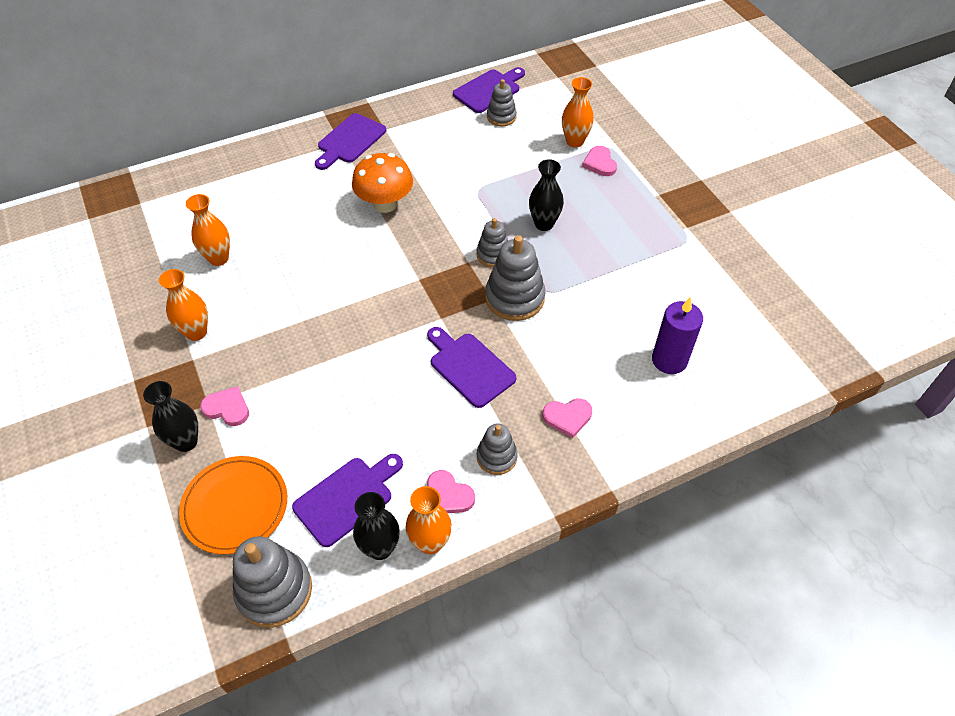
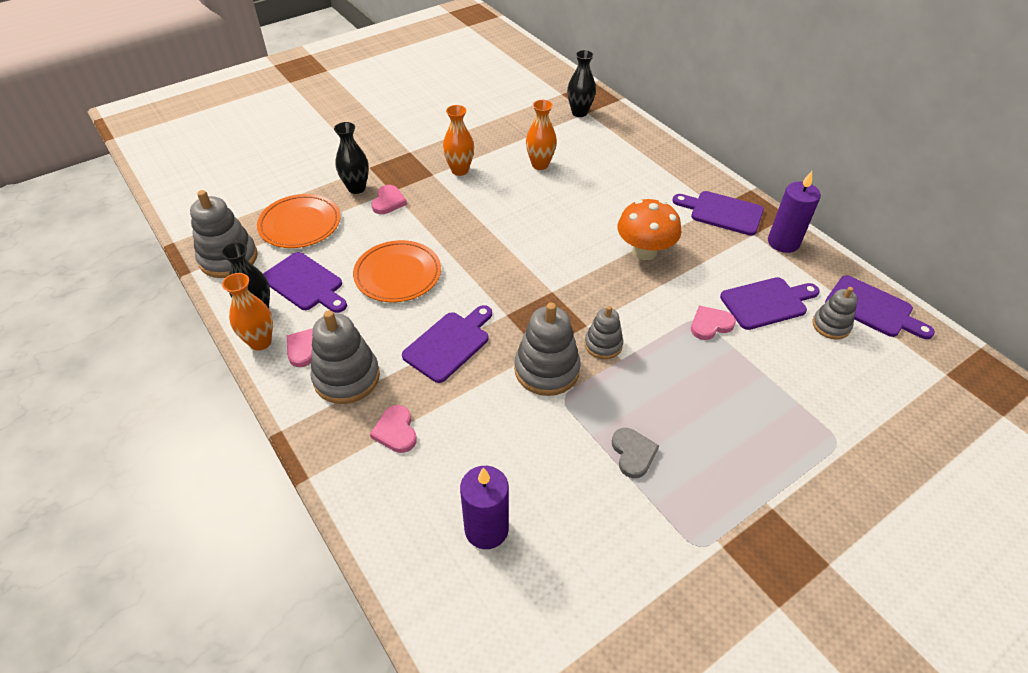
camera: 80 degrees right, 5 degrees down
(358, 405) = (398, 274): none -> orange plate
(401, 115) = (783, 242): none -> purple candle
(469, 144) = (767, 303): none -> purple cutting board
(496, 457) = (346, 377): grey stacking toy -> grey stacking toy, size x1.67
(544, 224) = (666, 385): black vase -> black vase (579, 112)
(574, 141) = (827, 403): orange vase -> none
(600, 163) = (800, 434): pink heart -> pink heart (710, 324)
(607, 258) = (633, 453): none -> grey heart

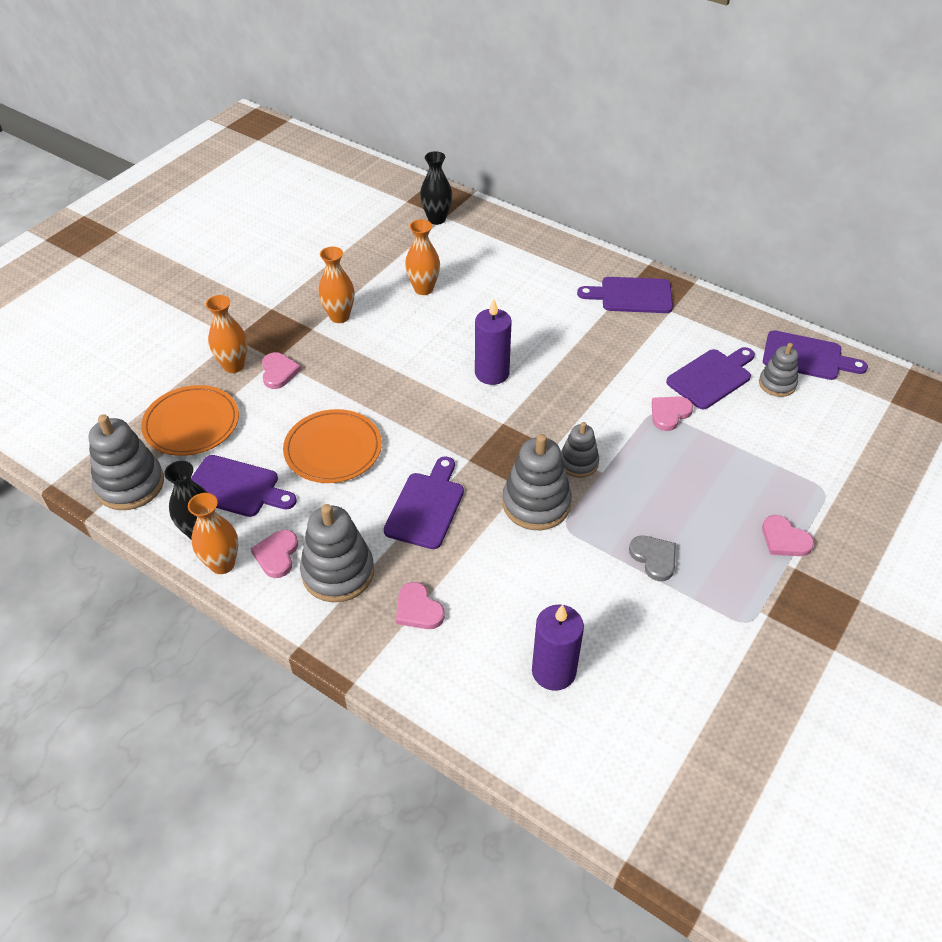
camera: 20 degrees left, 0 degrees up
(356, 188) = (233, 366): black vase -> orange vase
(644, 251) = (574, 356): orange mushroom -> none
(773, 476) = (784, 539): none -> pink heart
(783, 242) = (701, 312): purple candle -> purple candle (492, 373)

